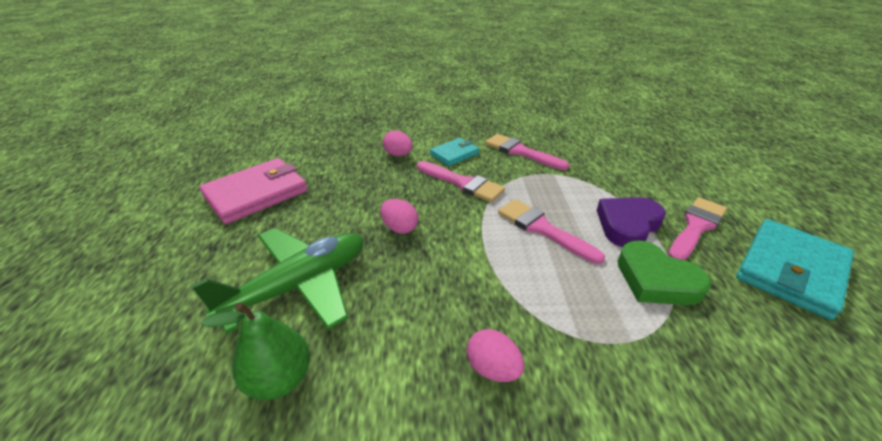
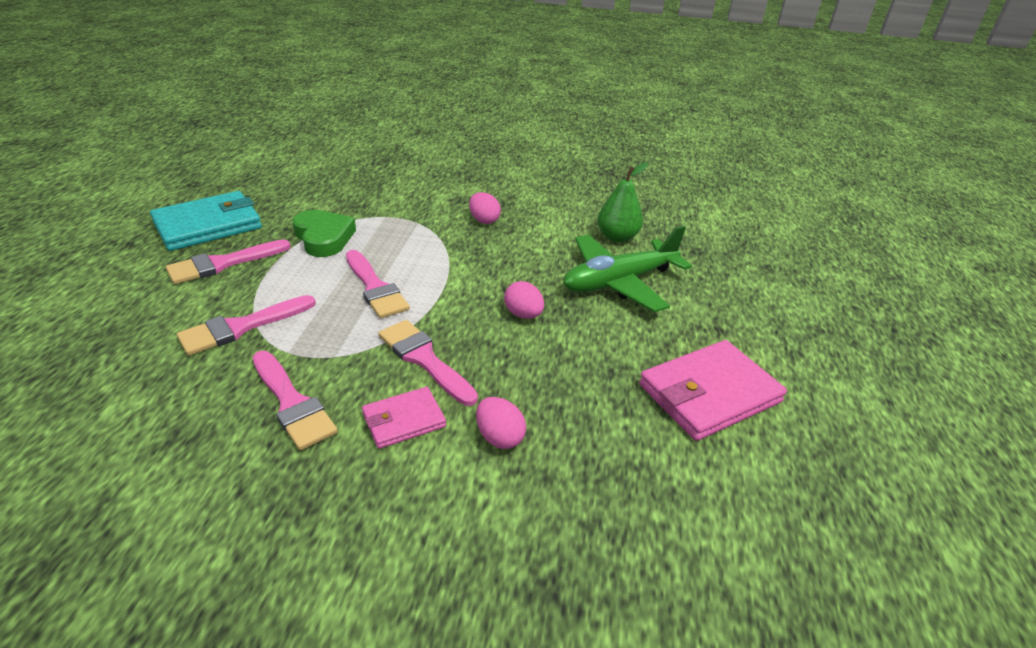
camera: 170 degrees left, 0 degrees up
(454, 154) = (403, 420): turquoise wallet -> pink wallet
(602, 182) = (241, 327): none -> pink brush
(627, 225) = (286, 276): purple heart -> none

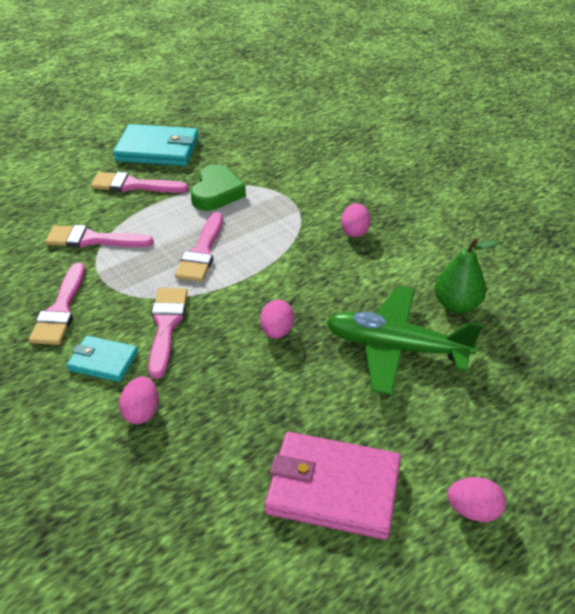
camera: 45 degrees right, 5 degrees up
(403, 420) = (103, 361): pink wallet -> turquoise wallet
(795, 351) = (473, 510): none -> pink egg

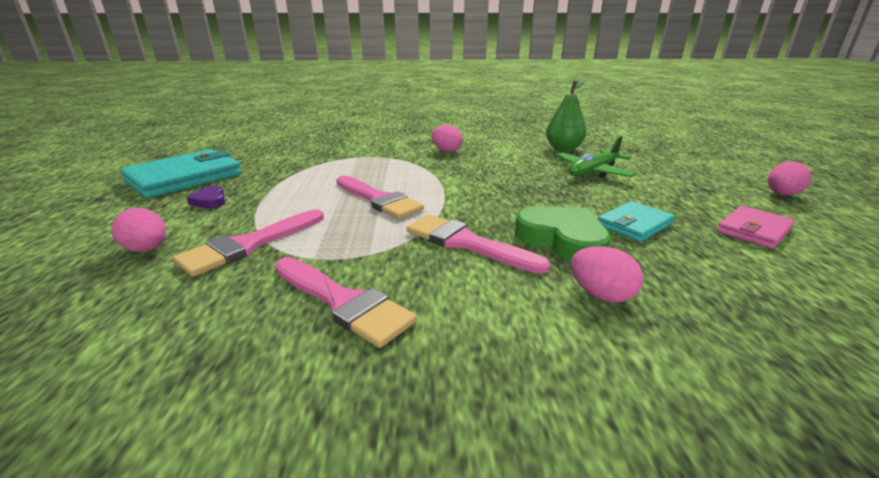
camera: 55 degrees left, 15 degrees down
(103, 361) = (484, 297): turquoise wallet -> turquoise wallet (634, 224)
(133, 185) = (210, 201): pink brush -> purple heart
(216, 193) = (307, 174): green heart -> green heart (562, 240)
(277, 331) = (533, 200): pink egg -> pink egg (147, 249)
(333, 488) = (753, 230): pink wallet -> pink wallet, size x0.56
(396, 348) = (593, 172): green plane -> green plane, size x0.67

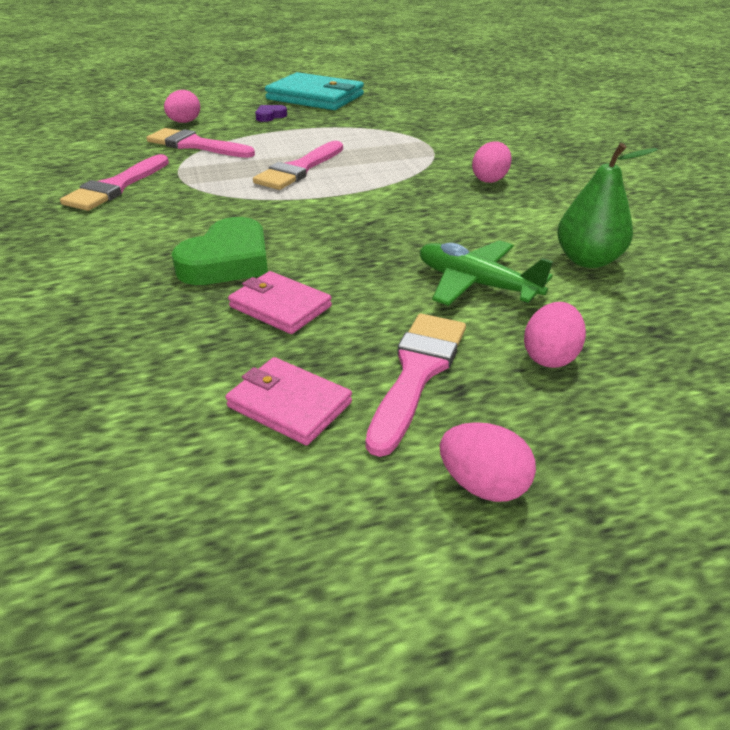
camera: 75 degrees right, 10 degrees up
(466, 243) = (211, 217): pink brush -> pink brush (417, 373)
(601, 295) = (120, 279): pink egg -> pink egg (550, 357)
(634, 224) = (280, 306): turquoise wallet -> pink wallet

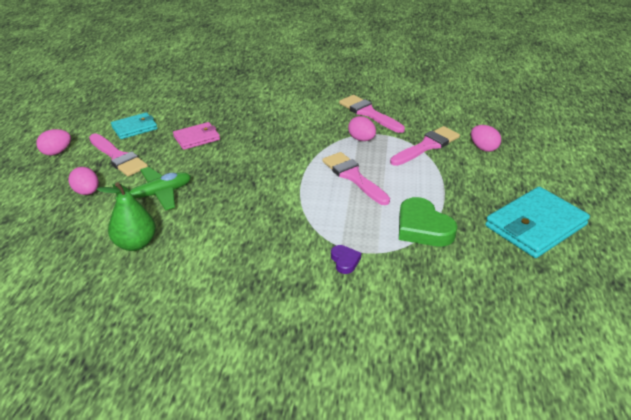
camera: 115 degrees right, 0 degrees up
(227, 261) = (249, 132): green heart -> green heart (423, 228)
(270, 116) = (483, 188): purple heart -> purple heart (345, 261)
(289, 404) = (134, 128): pink wallet -> turquoise wallet
(490, 179) = (272, 255): pink egg -> pink egg (361, 139)

